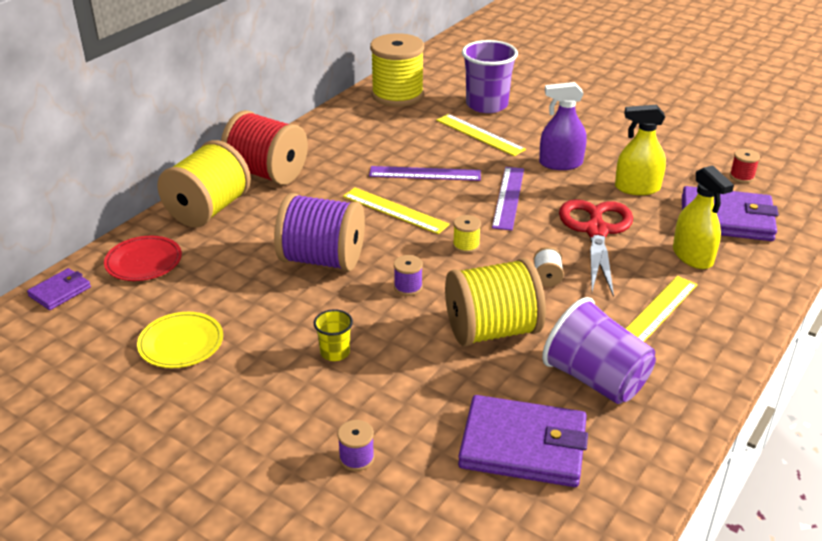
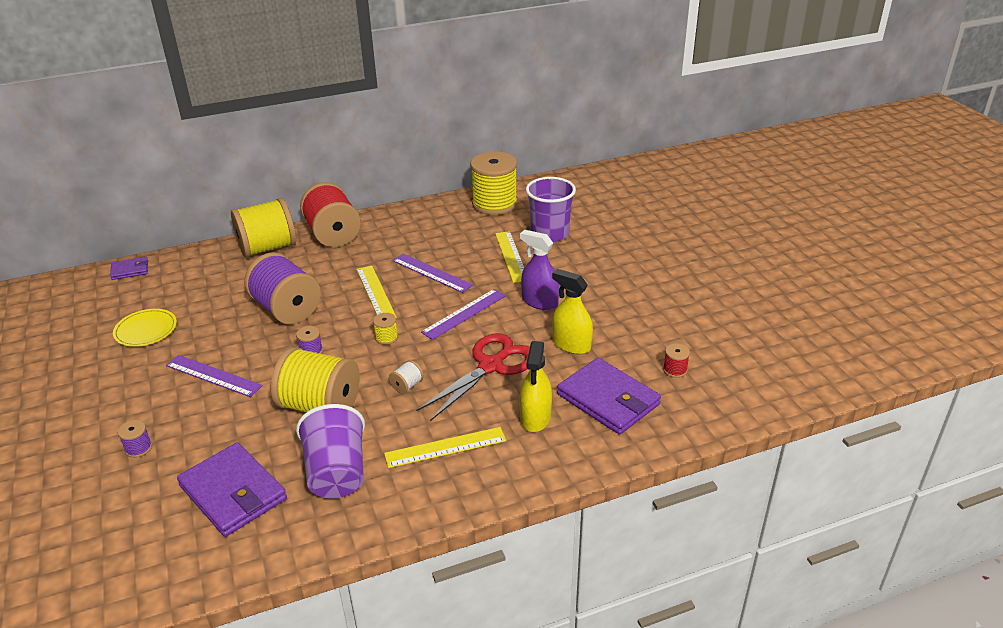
camera: 35 degrees right, 0 degrees up
(143, 262) = (192, 269): red plate -> none
(335, 352) = (213, 375): yellow cup -> purple ruler

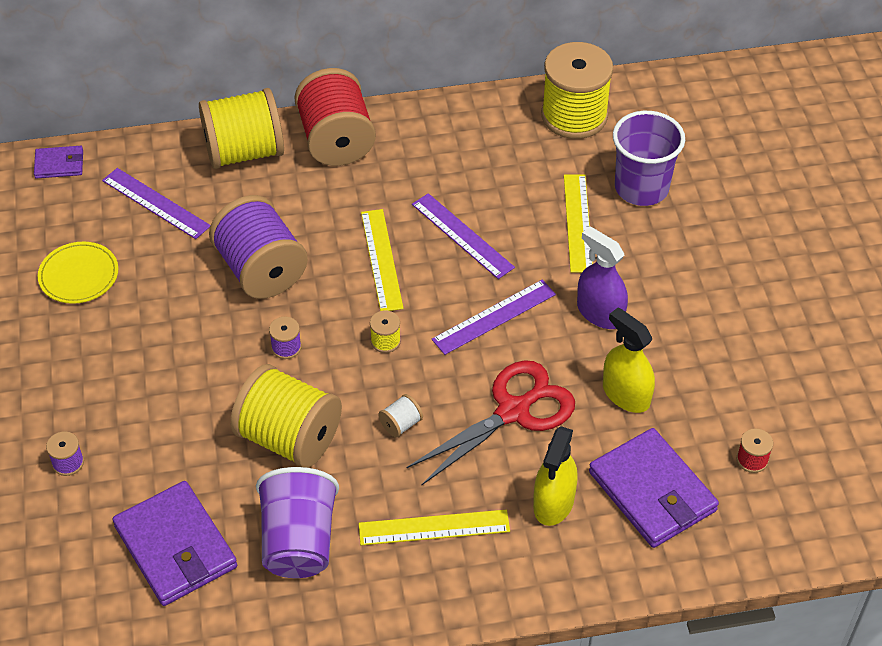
camera: 10 degrees right, 15 degrees up
(213, 375) = (161, 366): purple ruler -> purple ruler (156, 203)

